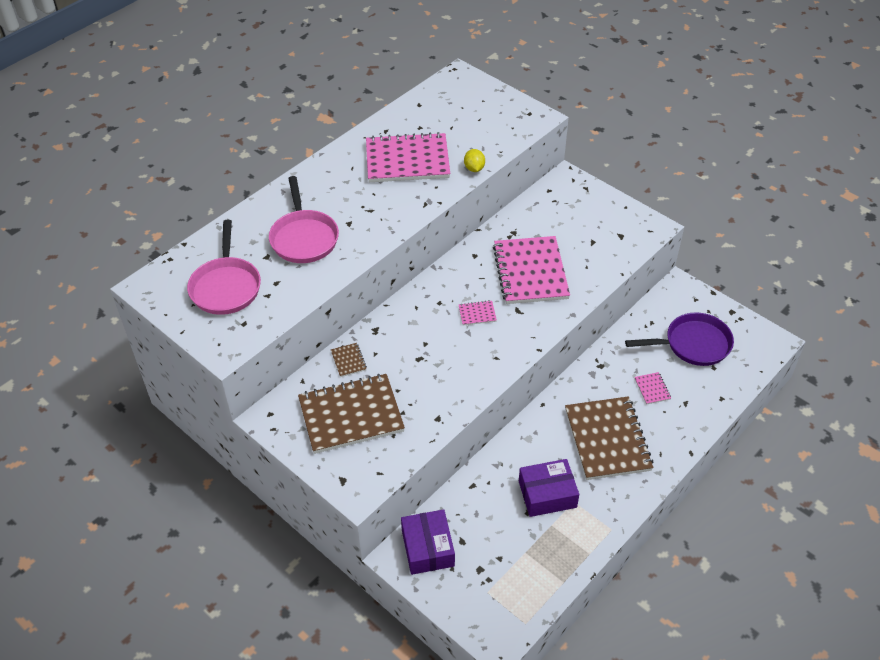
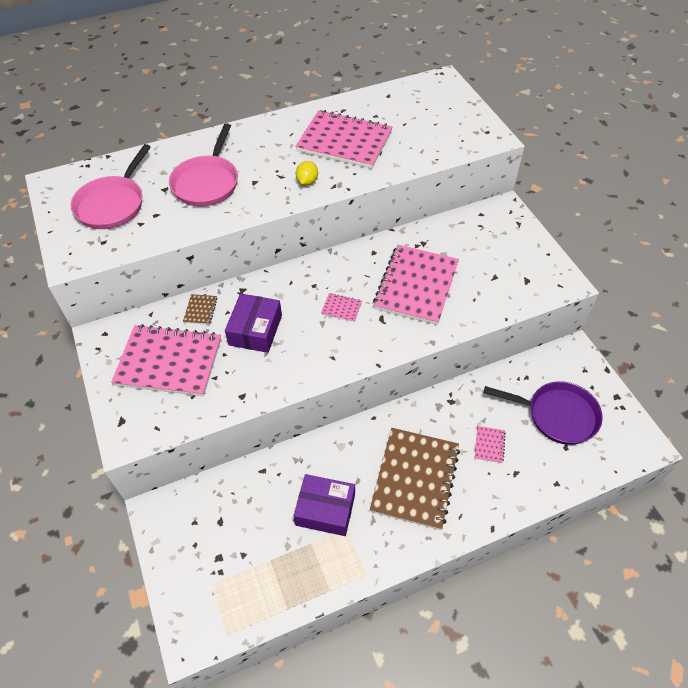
camera: 25 degrees right, 5 degrees up
(351, 415) = (169, 362): brown notebook -> pink notebook
(428, 548) = (186, 514): purple box -> purple box (255, 330)
(474, 168) = (401, 167): yellow lemon -> yellow lemon (307, 182)

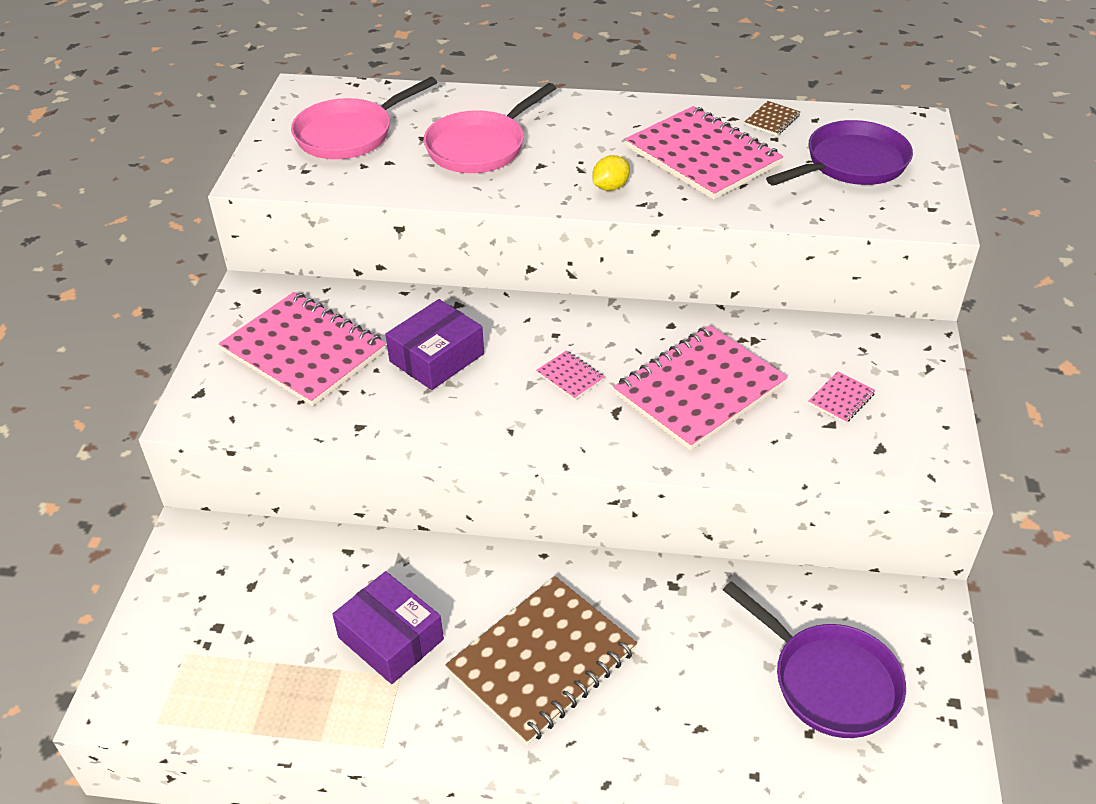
camera: 30 degrees right, 10 degrees down
(200, 310) = (387, 308): brown notebook -> brown notebook (772, 120)
(427, 118) = (851, 164): none -> purple pan
(489, 445) = (687, 670): pink notebook -> pink notebook (841, 399)

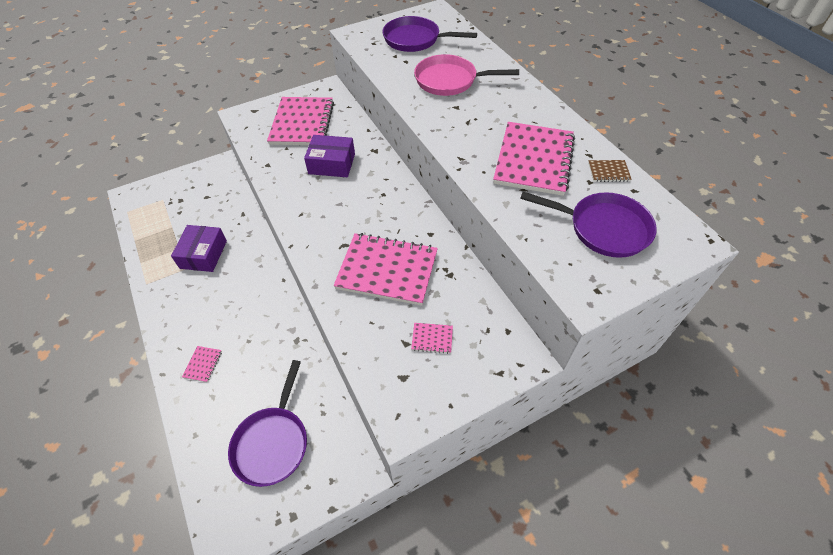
camera: 55 degrees right, 10 degrees up
(349, 134) = (415, 40): pink pan -> purple pan
(542, 661) = (219, 313): brown notebook -> none
(570, 376) = (356, 215): pink notebook -> pink notebook (203, 364)
(610, 187) = (463, 139): yellow lemon -> none

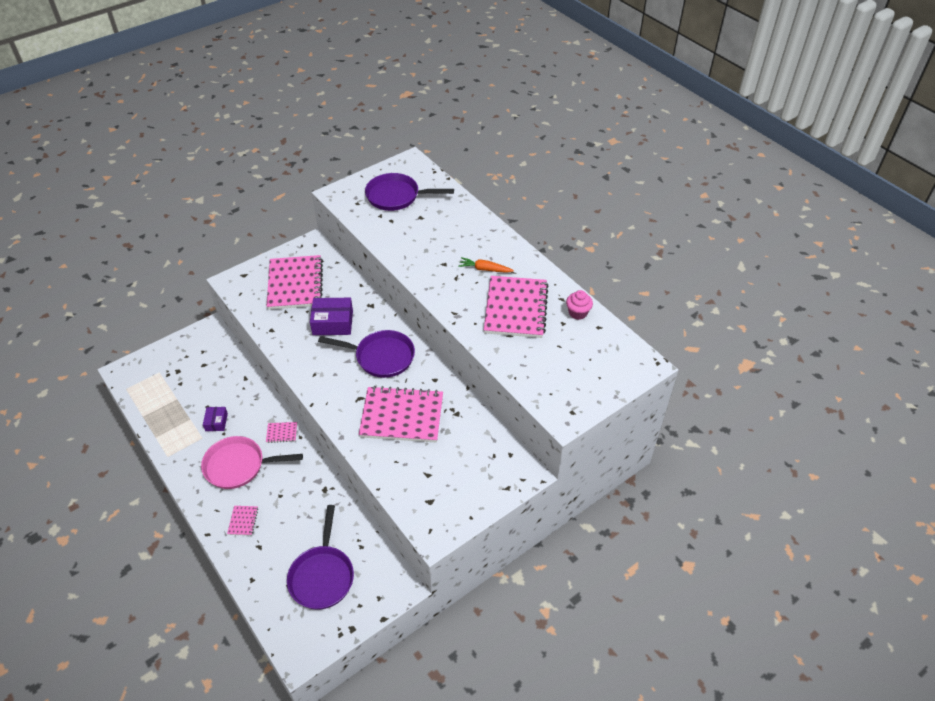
camera: 10 degrees left, 5 degrees down
(203, 254) = (216, 422): purple box -> purple box, size x0.56
(432, 338) = (449, 468): pink notebook -> pink notebook (282, 433)
(449, 81) = (434, 238): pink pan -> pink pan (238, 466)
(501, 116) = (484, 269): none -> orange carrot
(603, 228) = (575, 362): purple pan -> purple pan (381, 357)
(608, 172) = (578, 313): brown notebook -> pink cupcake

